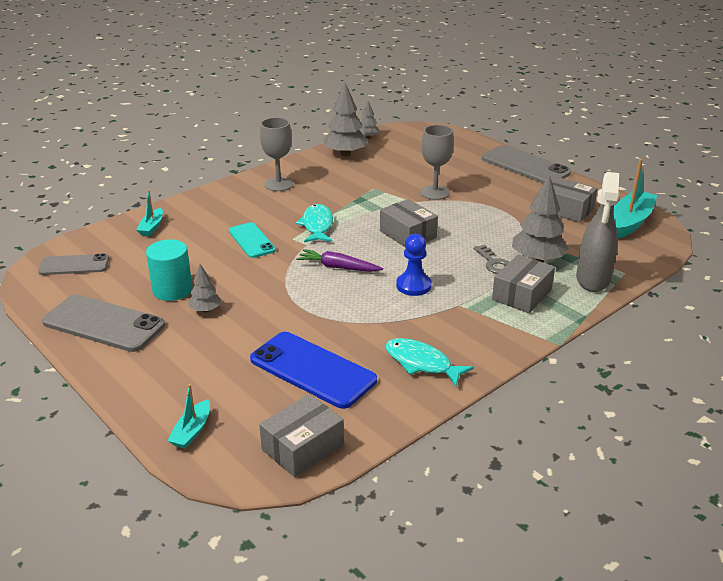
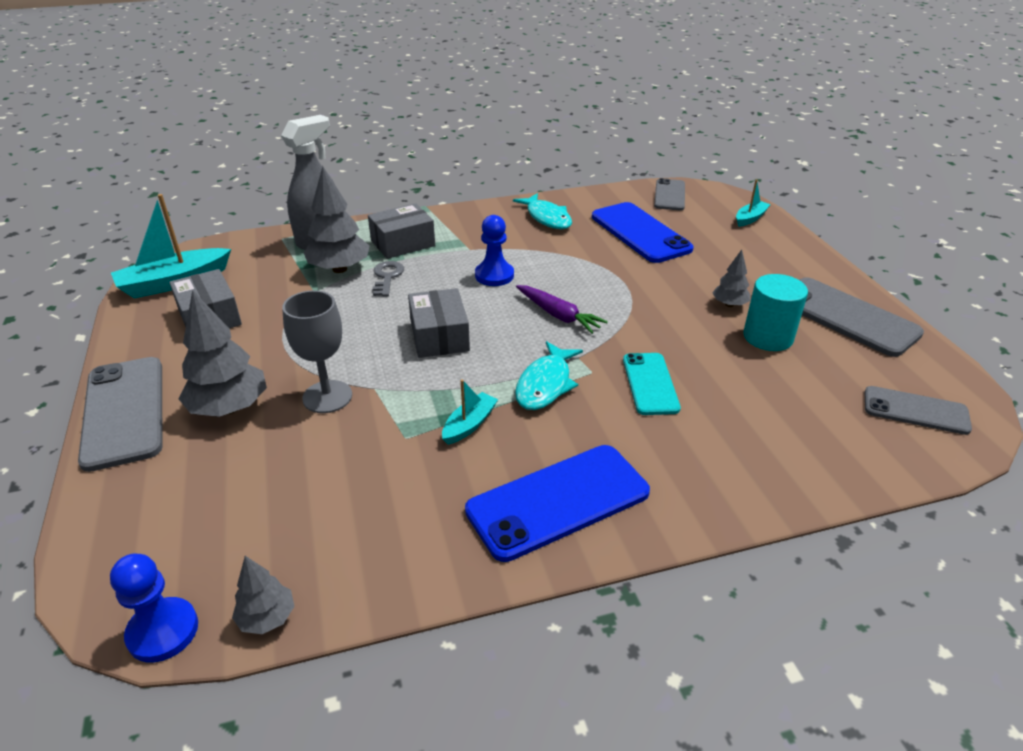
camera: 155 degrees left, 5 degrees up
(152, 227) = (805, 456): turquoise boat -> turquoise boat (469, 424)
(278, 184) = (558, 501): grey goblet -> blue phone
(302, 447) = (669, 195): grey box -> grey phone
(345, 154) = (370, 562): grey tree -> grey tree (229, 408)
(399, 129) = (163, 631): none -> blue pawn

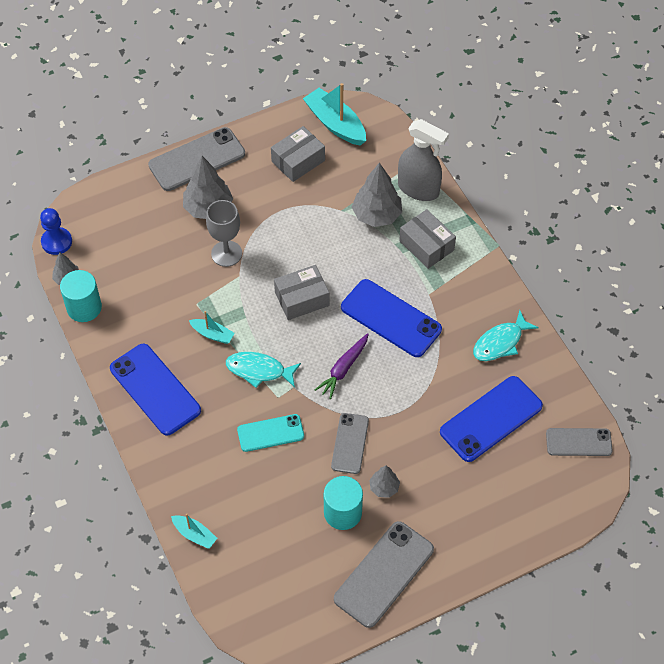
camera: 80 degrees right, 20 degrees up
(350, 593) = (84, 307): none -> turquoise cylinder
(387, 277) = (372, 248): grey key -> none
(494, 275) = (391, 318): blue pawn -> blue phone
(750, 218) = (546, 513): turquoise boat -> turquoise boat (194, 534)
(915, 411) = (268, 601): grey phone -> grey phone (350, 443)

